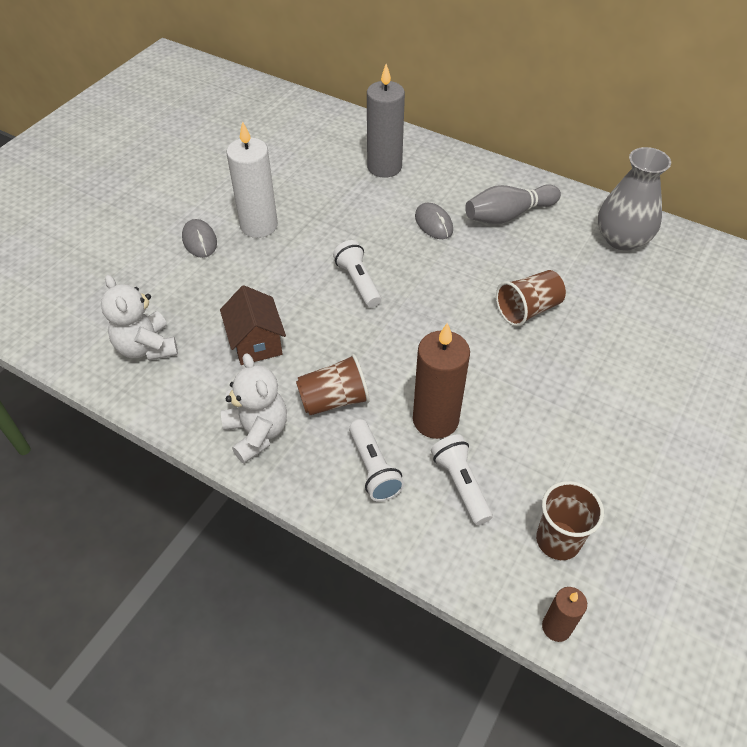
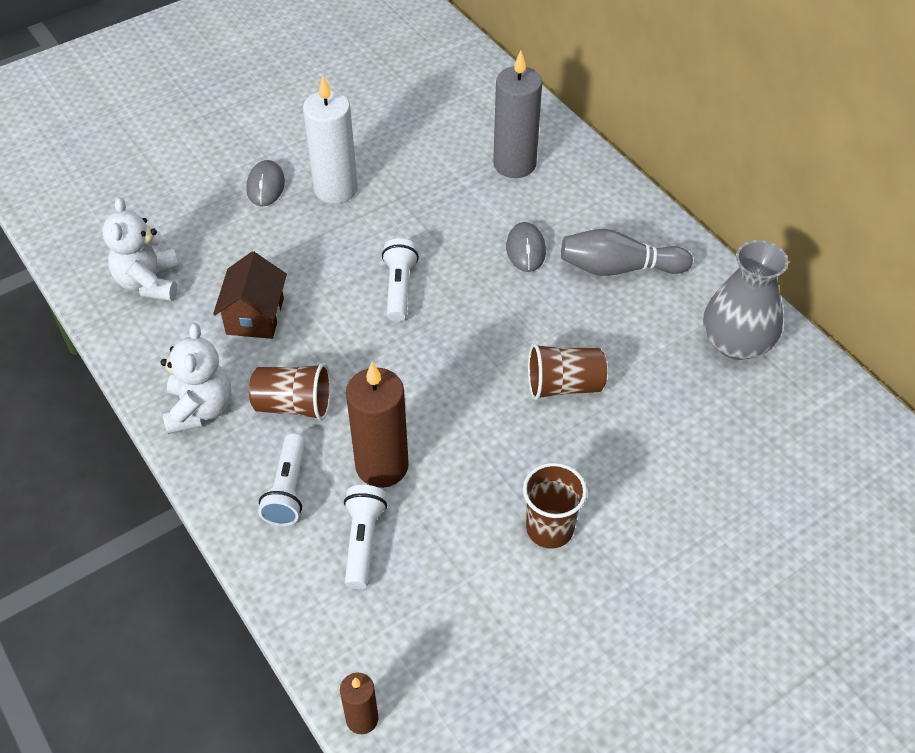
camera: 25 degrees right, 0 degrees up
(558, 540) = (423, 638): brown cup -> brown cup (549, 529)

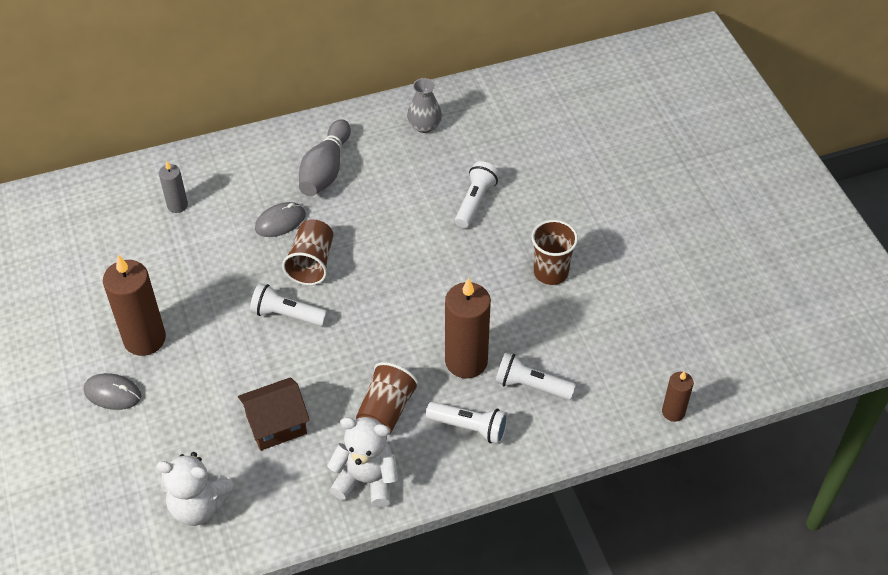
camera: 75 degrees left, 0 degrees up
(255, 316) = (276, 425): brown house -> brown house turned 45 degrees counterclockwise
(335, 189) = (144, 339): white candle -> brown candle
(514, 164) = (177, 205): grey candle -> grey candle, size x0.53
(526, 249) = (280, 221): grey mouse -> grey mouse turned 45 degrees counterclockwise
(564, 385) = (428, 232): brown cup -> brown cup (311, 263)
(633, 422) = (475, 202): none -> white flashlight
(736, 343) = (424, 126): grey vase -> grey vase, size x0.59

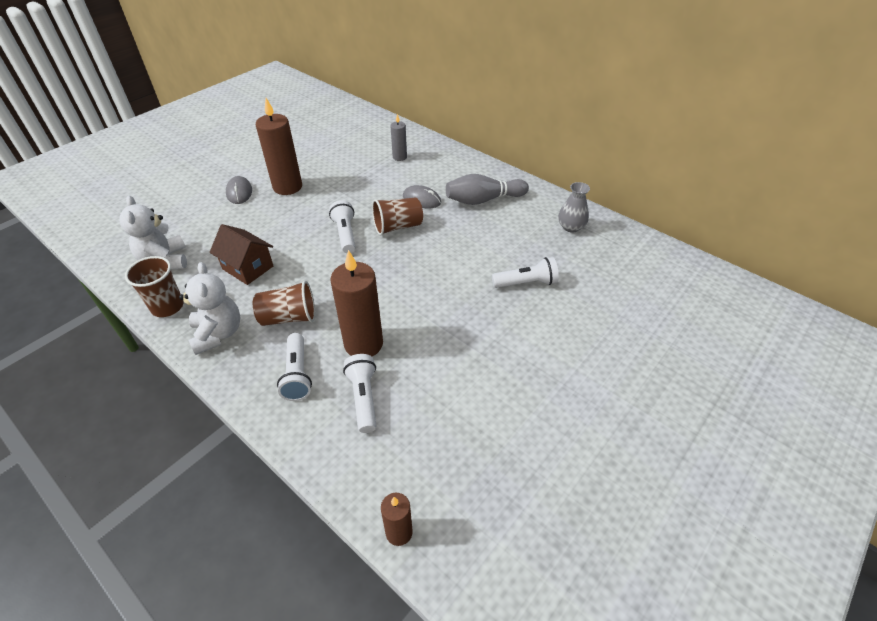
camera: 60 degrees right, 5 degrees down
(551, 272) = (495, 360): brown cup -> brown cup (167, 306)

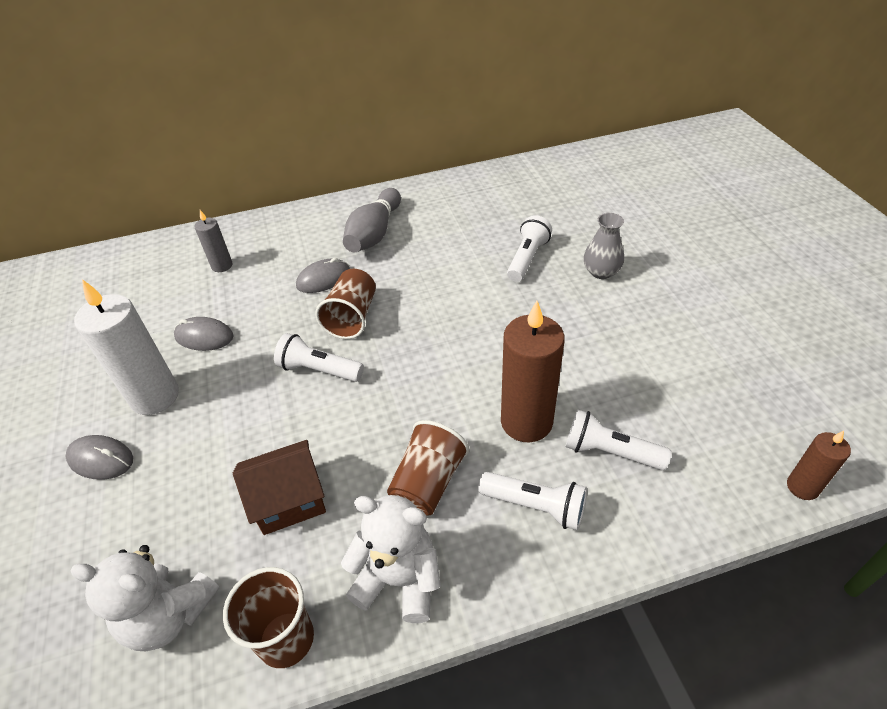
camera: 55 degrees left, 0 degrees up
(287, 187) = (155, 396): brown candle -> white candle
(340, 180) = (204, 337): none -> grey mouse
(571, 227) = (473, 196): grey vase -> grey vase (601, 272)

